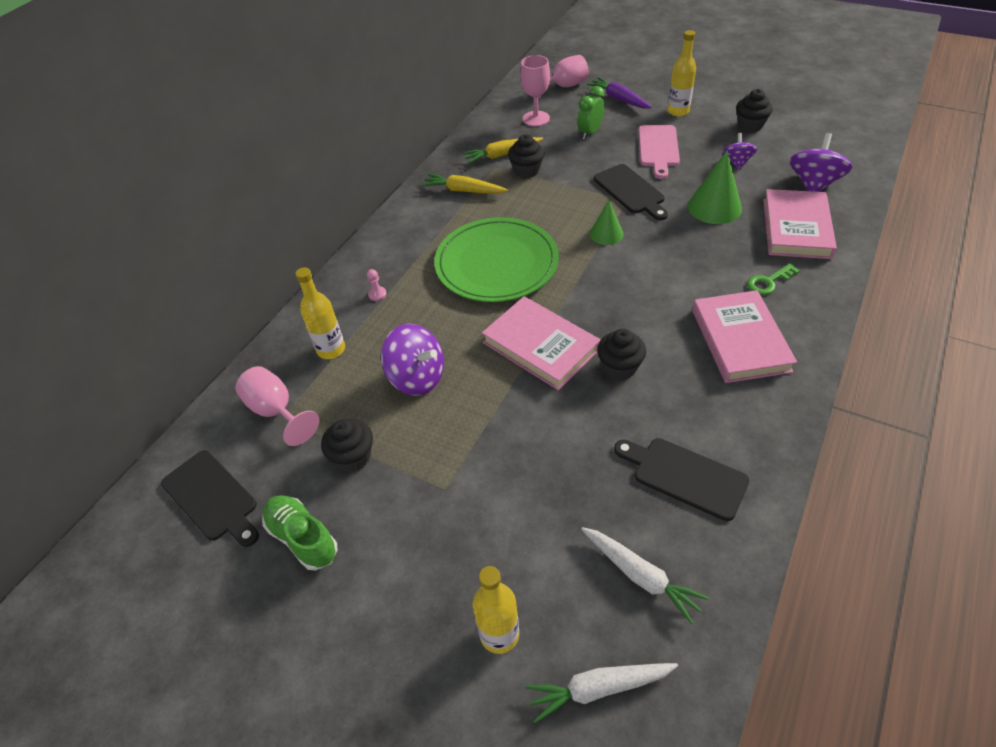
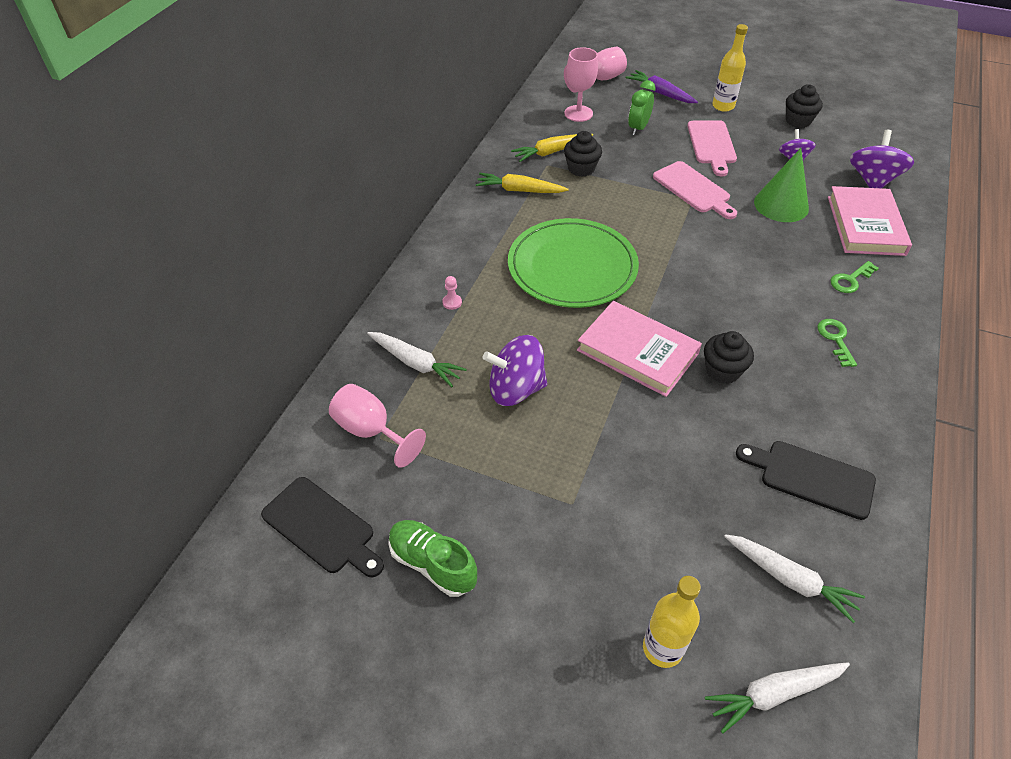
camera: 10 degrees left, 0 degrees up
(331, 349) = (415, 363): yellow bottle -> white carrot
(353, 456) = (466, 475): black cupcake -> none
(417, 377) = (515, 389): purple spinning top -> purple spinning top turned 150 degrees clockwise
(606, 234) = (678, 234): green cone -> none
(630, 191) = (693, 189): black cutting board -> pink cutting board
(740, 340) = (835, 339): pink book -> green key

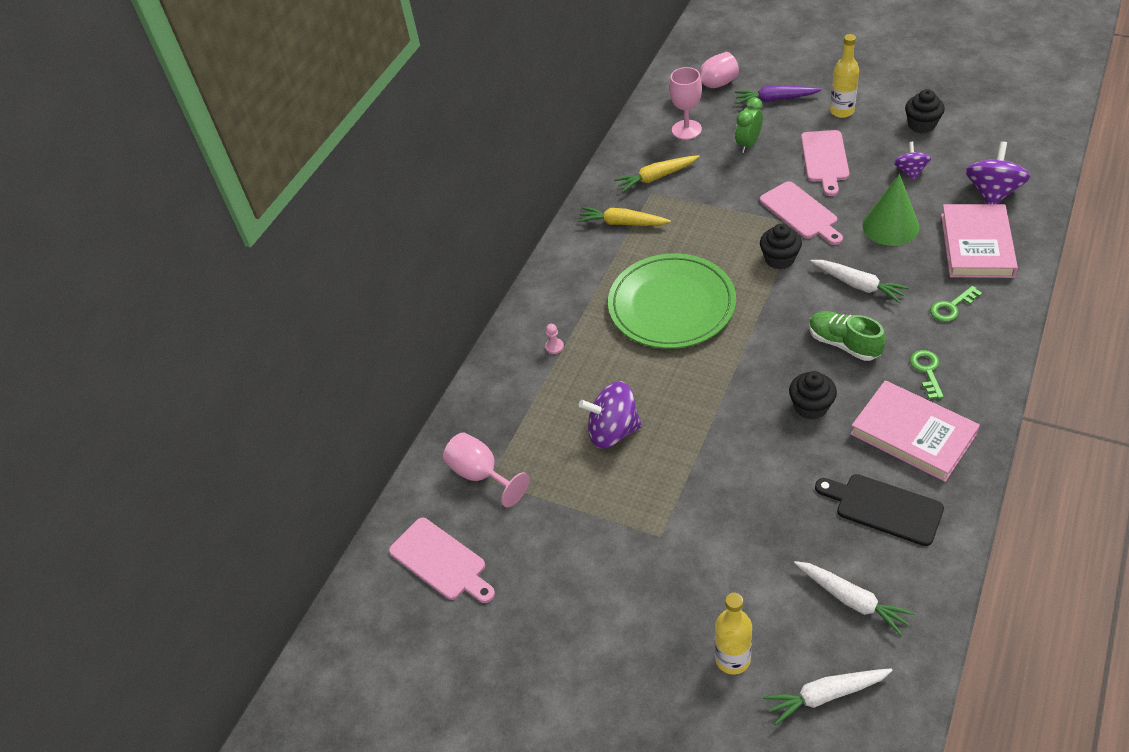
camera: 10 degrees right, 0 degrees up
(322, 527) = (441, 561): black cutting board -> pink cutting board
(415, 363) = (520, 409): white carrot -> white carrot (858, 285)
(433, 564) = (536, 591): green shoe -> green shoe (844, 344)
(581, 168) = (686, 195): black cupcake -> black cupcake (779, 259)
(637, 352) = (730, 391): pink book -> pink book (913, 434)
(660, 93) = (775, 99): purple carrot -> purple carrot turned 45 degrees counterclockwise

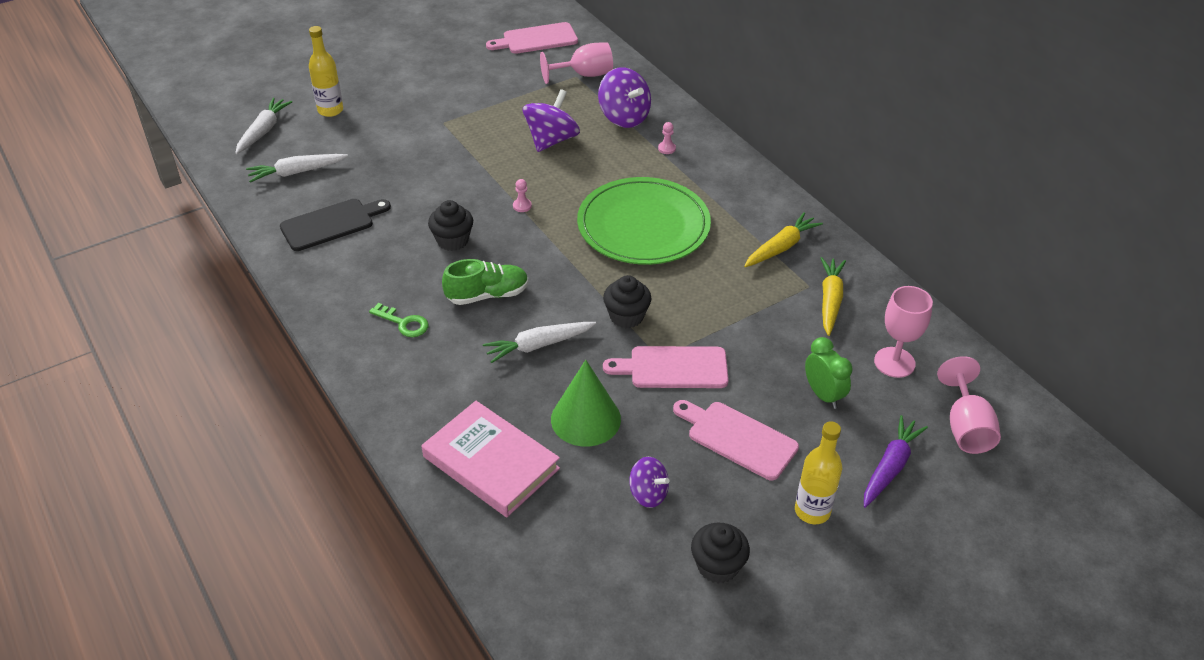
camera: 115 degrees right, 5 degrees down
(722, 391) = (522, 206): none -> pink pawn
(913, 434) = (363, 276): pink book -> none
(951, 307) = (444, 386): green key -> none
(992, 192) = (545, 537): purple spinning top -> purple spinning top (624, 117)

